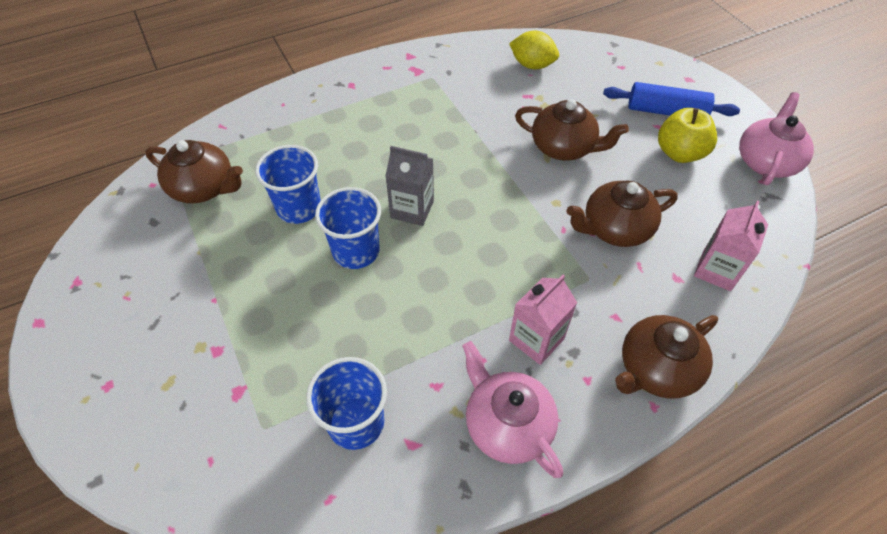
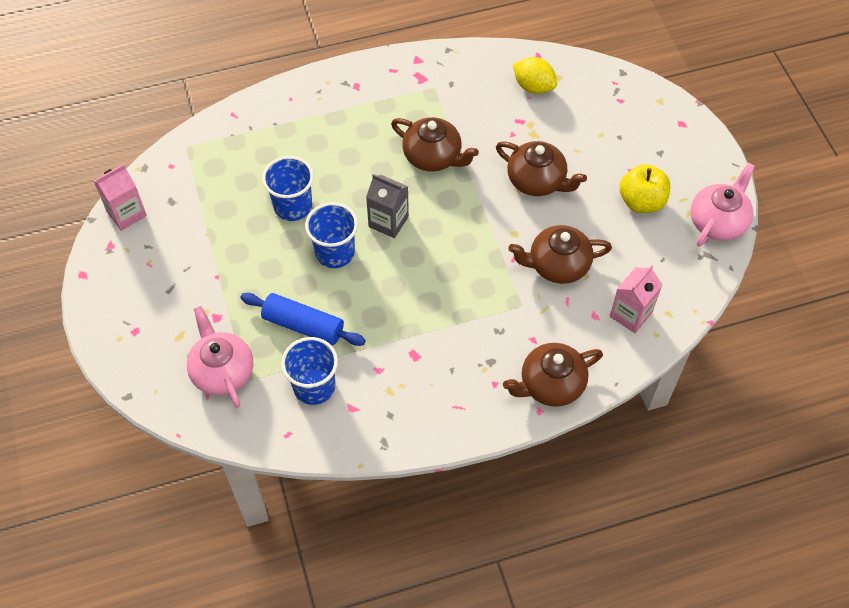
camera: 10 degrees right, 5 degrees up
(204, 188) = (215, 175): brown teapot -> brown teapot (433, 157)
(507, 424) = (424, 405): pink teapot -> pink teapot (222, 371)
(536, 339) = (464, 347): pink carton -> pink carton (126, 213)
(666, 112) = (645, 157): blue rolling pin -> blue rolling pin (303, 325)

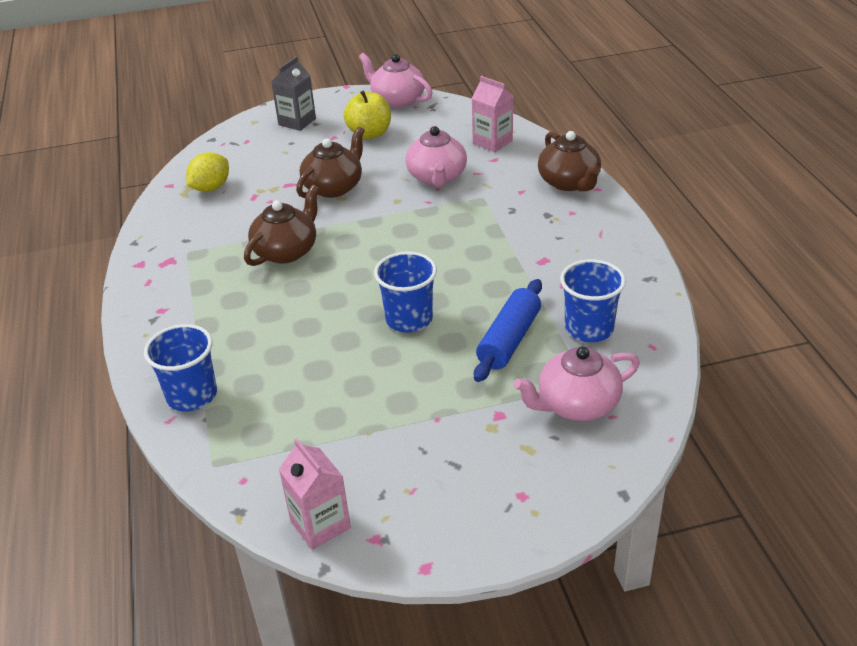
camera: 85 degrees left, 20 degrees down
(293, 206) = (336, 356): blue cup -> blue cup (192, 395)
(388, 221) = (370, 281): grey carton -> grey carton (297, 122)
(557, 265) = (437, 177): brown teapot -> pink teapot

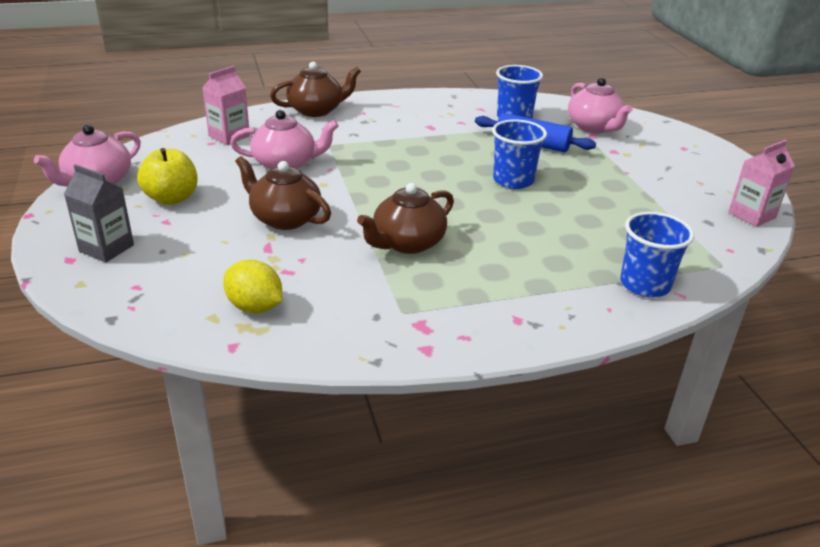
camera: 95 degrees left, 5 degrees down
(286, 251) = (407, 243): brown teapot -> brown teapot turned 75 degrees counterclockwise

